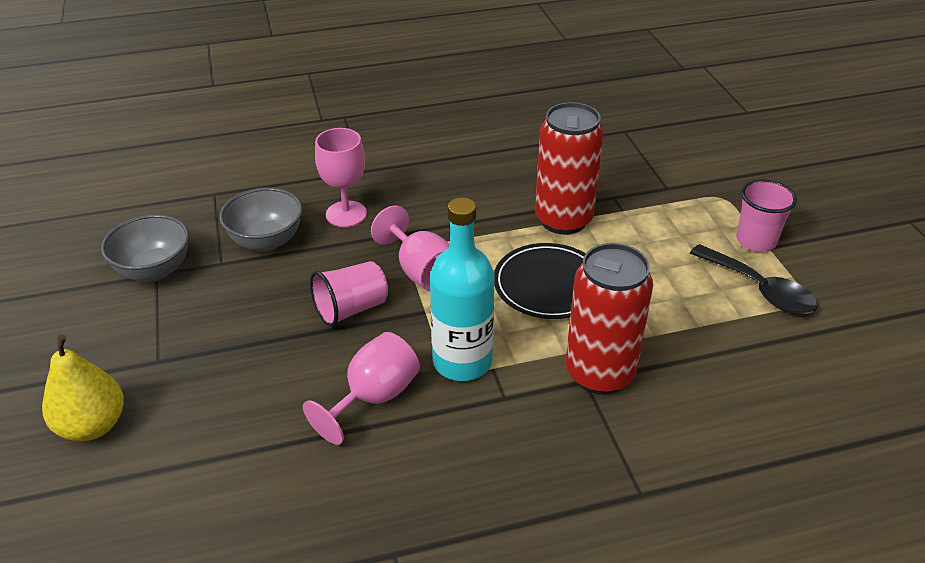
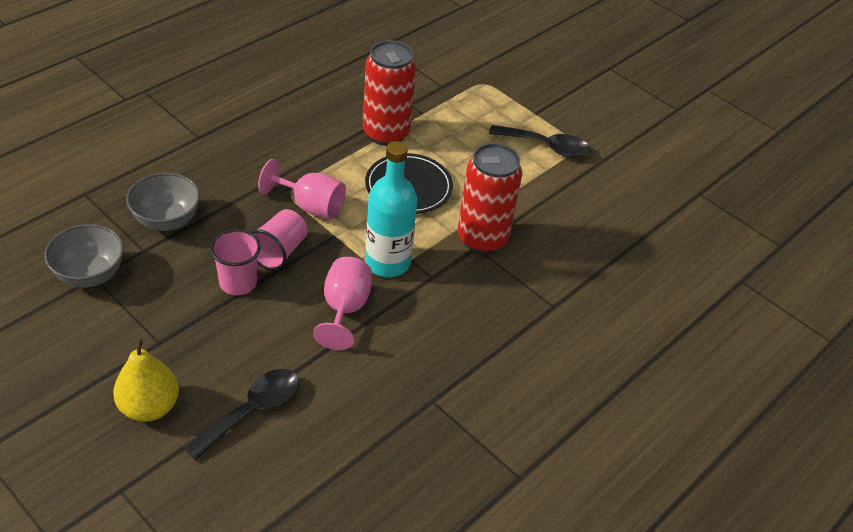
camera: 35 degrees left, 5 degrees up
(186, 475) = (252, 411): none -> black spoon
(346, 214) = (215, 178): pink goblet -> none
(756, 240) = (524, 111): pink cup -> pink cup (238, 283)

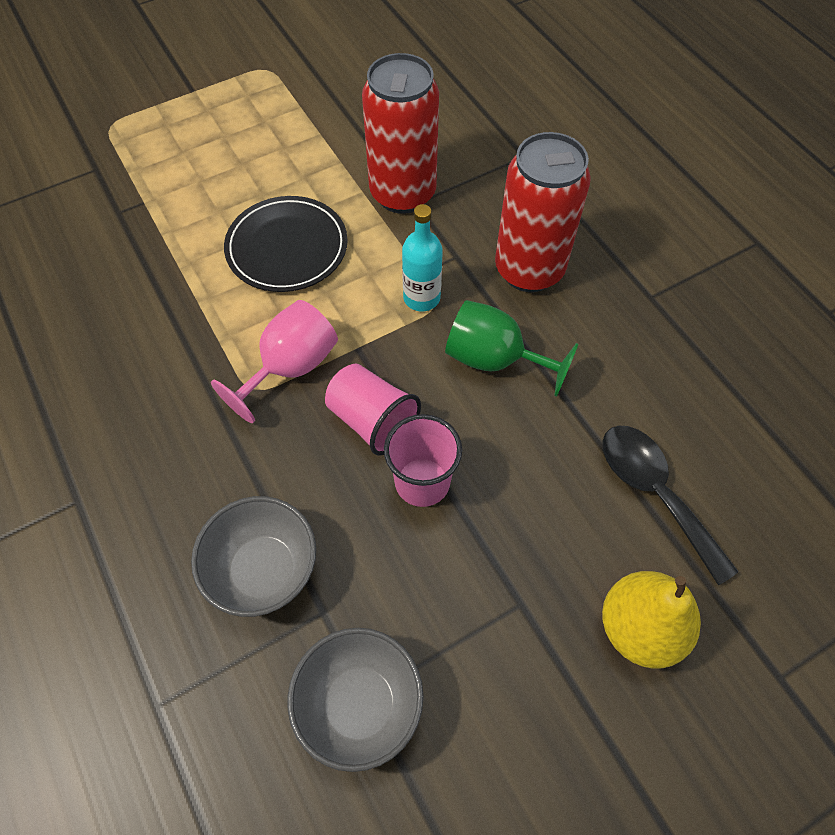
camera: 70 degrees left, 15 degrees up
(344, 309) = (494, 359): pink goblet -> green goblet
(386, 133) = (169, 251): red can -> red can (529, 270)
(387, 262) = (421, 298): turquoise bottle -> turquoise bottle, size x0.60
(546, 146) = (258, 96): black spoon -> none

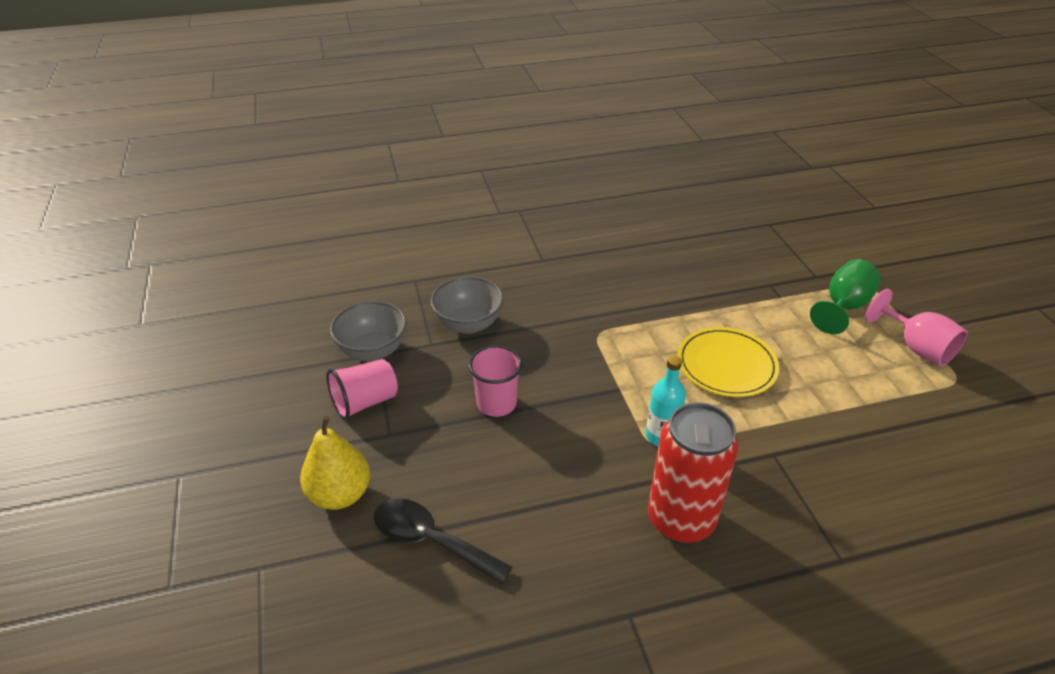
camera: 105 degrees right, 20 degrees down
(287, 248) = (726, 365): black plate -> yellow plate
(290, 367) = (611, 353): pink goblet -> pink goblet (916, 347)
(372, 420) = (554, 387): pink cup -> pink cup (365, 402)
(403, 194) = (785, 447): red can -> none
(494, 359) = (587, 469): green goblet -> green goblet (843, 307)
(654, 493) = (431, 540): black spoon -> black spoon turned 135 degrees counterclockwise

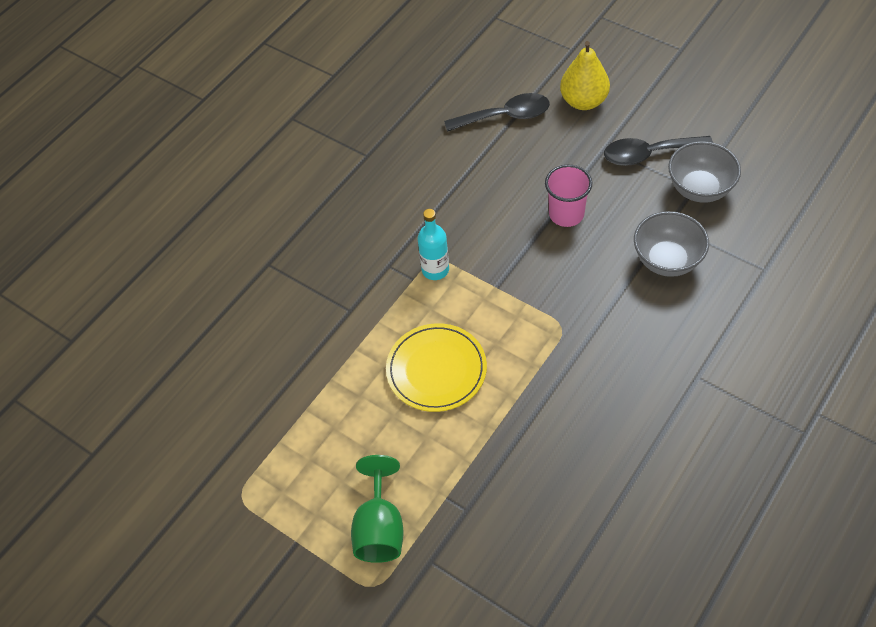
camera: 145 degrees right, 15 degrees up
(365, 402) = (649, 154): pink cup -> black spoon
(681, 520) = (378, 222): red can -> none
(916, 347) = (289, 516): pink goblet -> none

